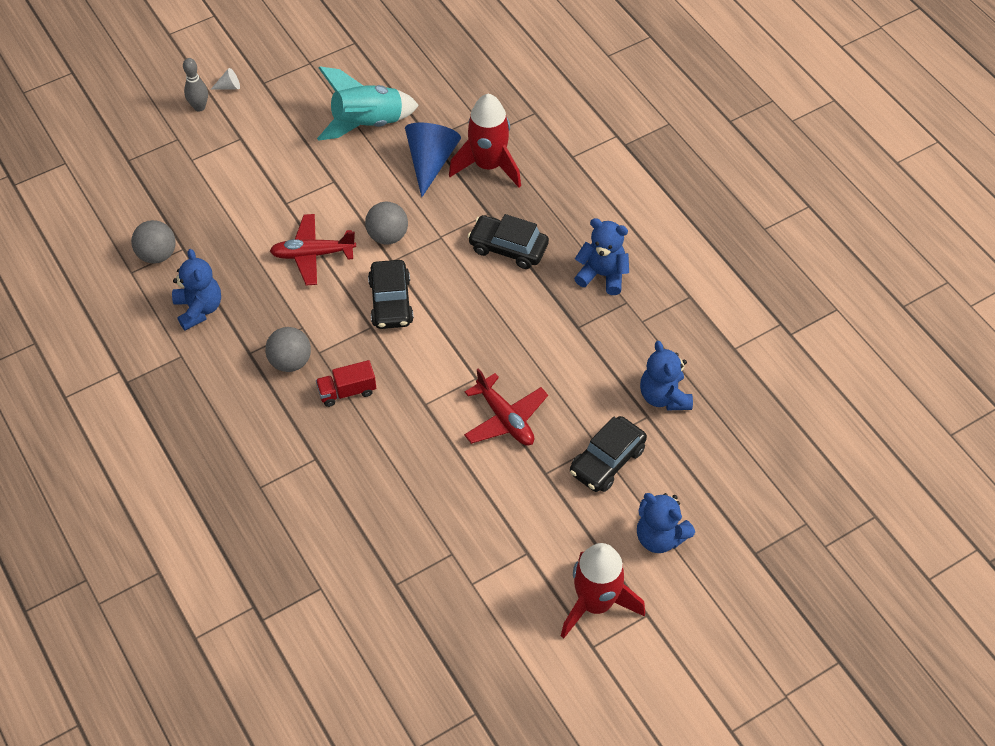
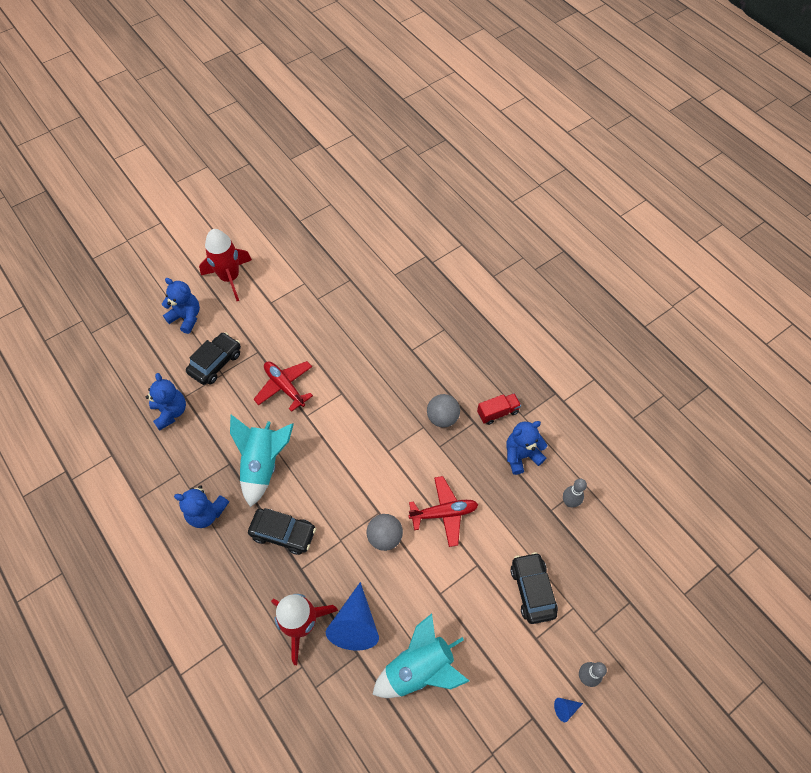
camera: 175 degrees right, 5 degrees up
(157, 255) = (569, 502): grey ball -> grey bowling pin
(199, 309) = (521, 455): blue teddy bear -> blue teddy bear turned 90 degrees clockwise
(229, 86) = (565, 708): white cone -> blue cone
(347, 391) = (397, 398): red truck -> red truck (497, 412)
(391, 302) = (375, 474): black car -> black car (532, 590)
(533, 323) = (263, 464): none -> turquoise rocket

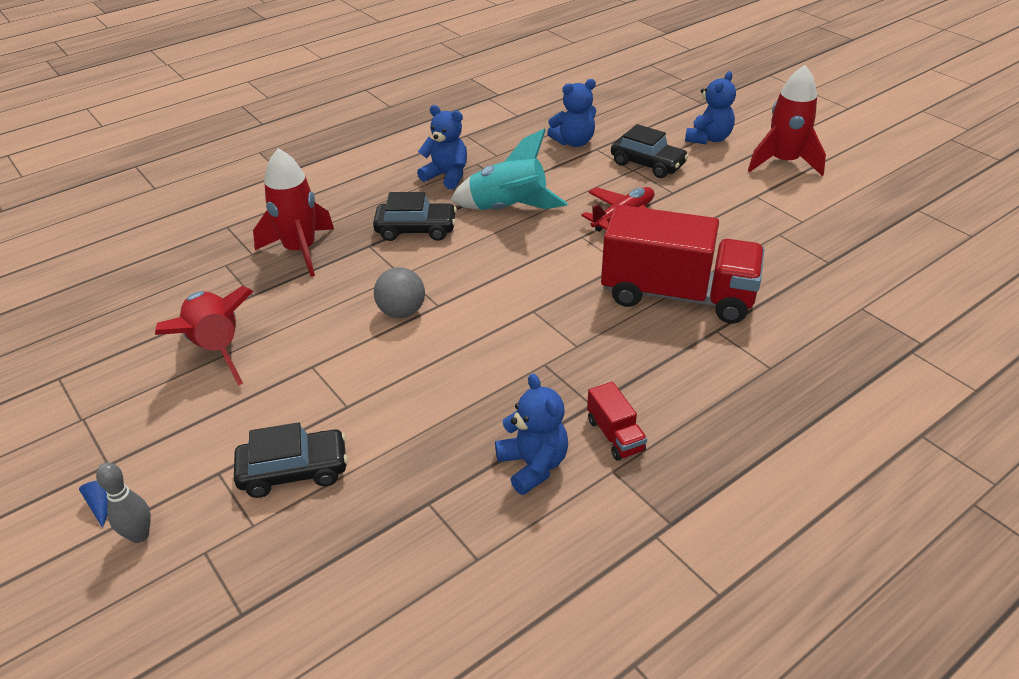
camera: 90 degrees right, 20 degrees down
(206, 513) = (446, 176): blue teddy bear -> blue teddy bear turned 105 degrees clockwise
(283, 533) = (416, 230): black car -> black car turned 105 degrees counterclockwise
(355, 624) = (289, 291): blue cone -> none
(377, 365) = (677, 295): none -> red truck
(420, 669) = (216, 349): turquoise rocket -> red rocket
(442, 418) = (595, 367): grey ball -> none
(444, 513) = (432, 369): red plane -> none
(569, 502) = (442, 532): grey bowling pin -> none

